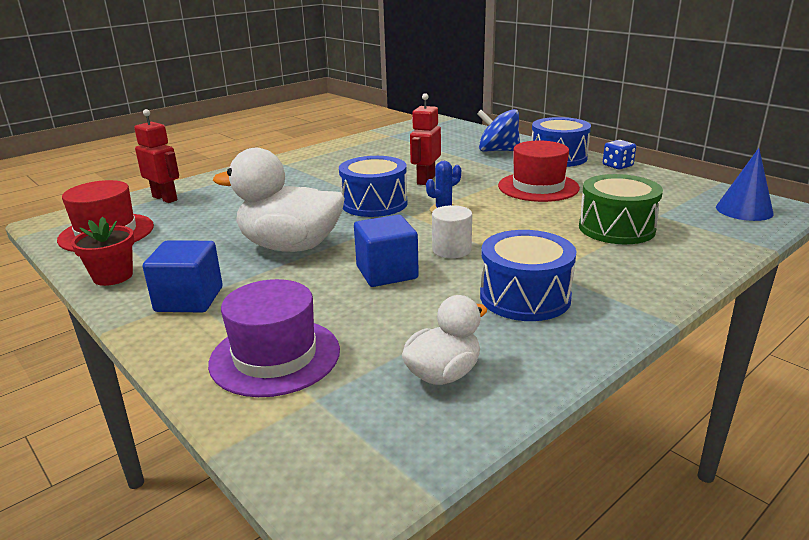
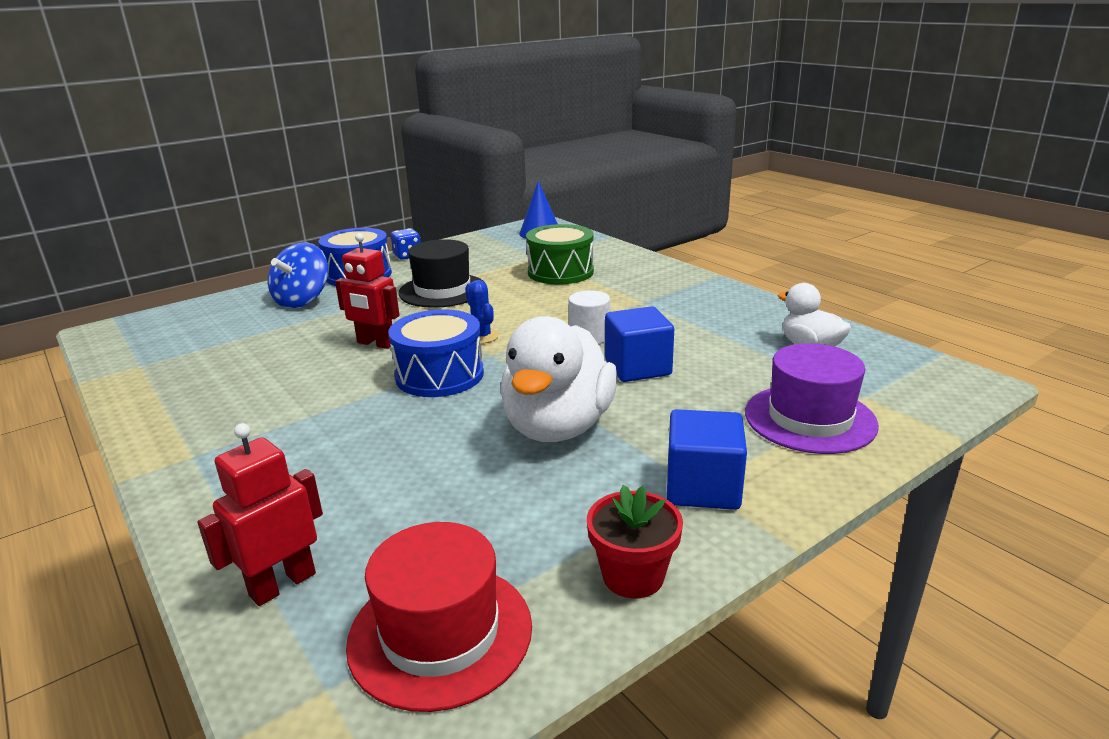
camera: 85 degrees left, 0 degrees up
(525, 297) = (686, 313): blue drum -> none
(538, 187) = (442, 290): red hat -> black hat

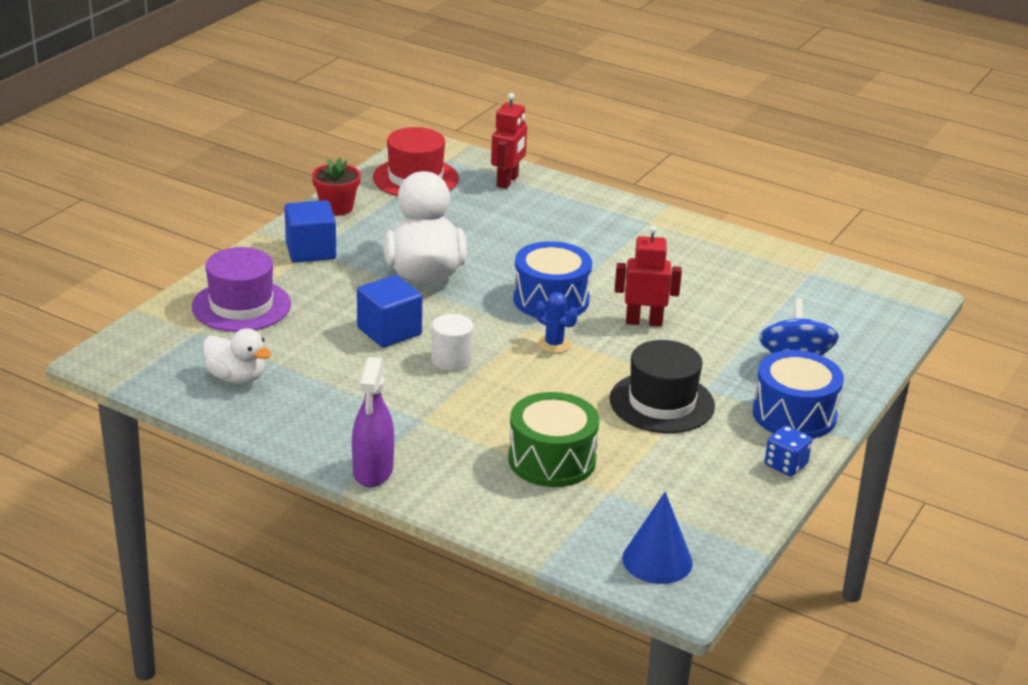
camera: 155 degrees right, 5 degrees up
(696, 279) = (373, 471): none -> purple spray bottle

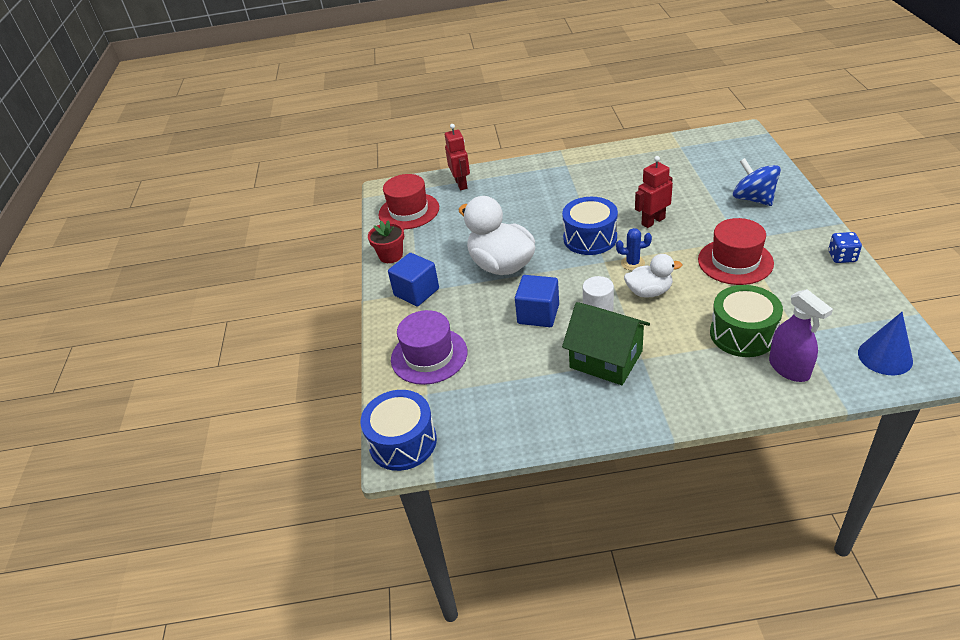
camera: 30 degrees left, 10 degrees up
(236, 378) = (499, 408): white duck -> white duck (649, 292)
(373, 471) = (670, 413): purple spray bottle -> purple spray bottle (789, 368)
(388, 400) = (606, 359): none -> green house
(662, 403) = (735, 261): black hat -> red hat
(794, 414) = (799, 226): blue drum -> blue drum (403, 442)

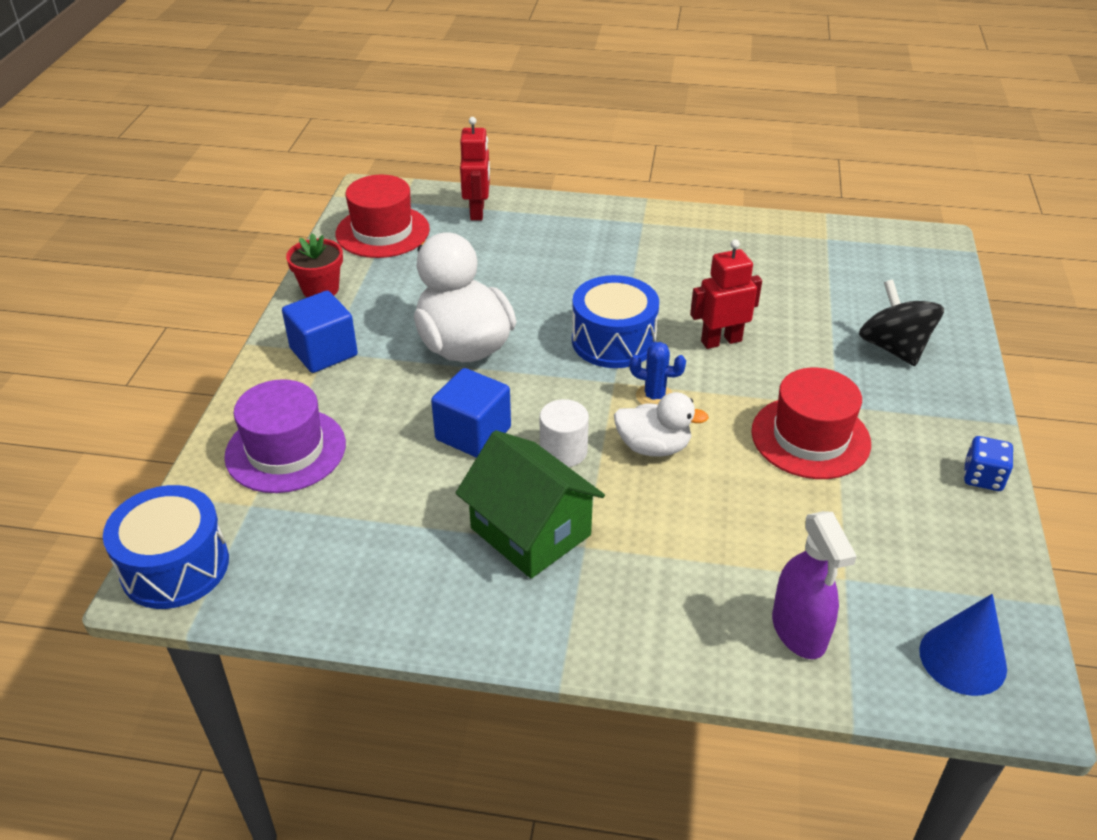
camera: 10 degrees right, 0 degrees up
(742, 334) = (757, 554): green drum -> none
(753, 199) = (894, 348): blue spinning top -> black spinning top

